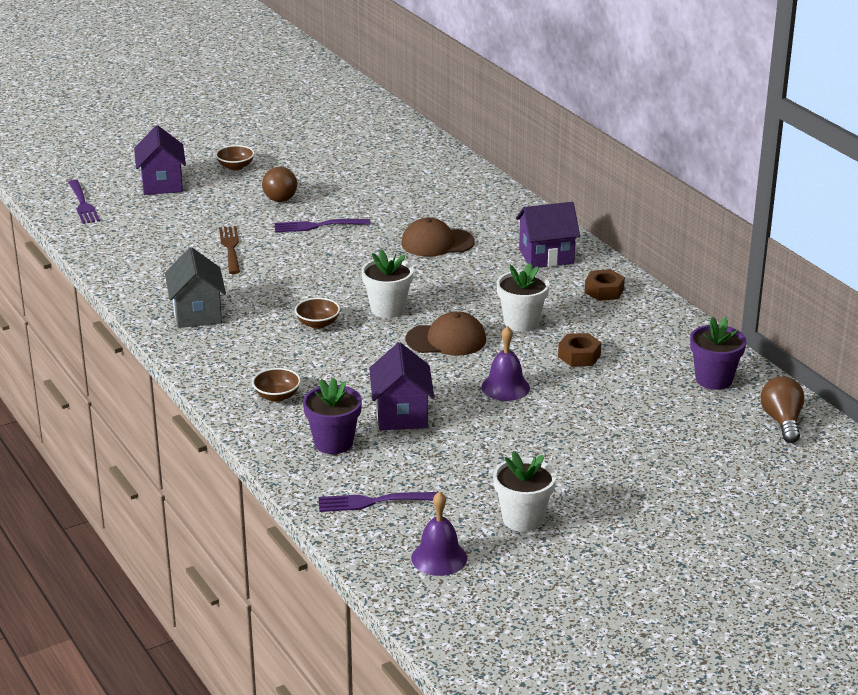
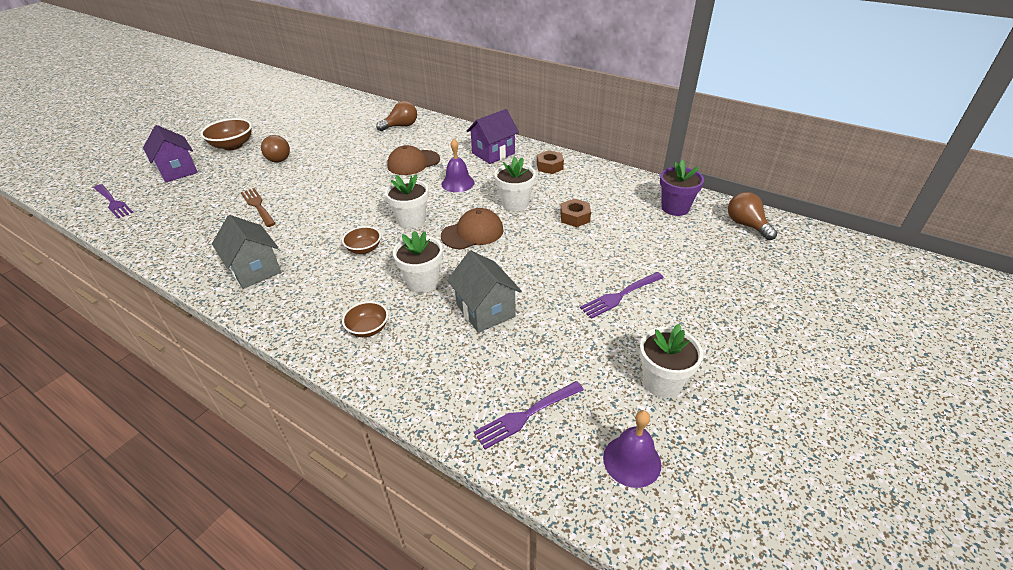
camera: 25 degrees left, 10 degrees up
(235, 167) = (232, 145): brown bowl -> brown bowl, size x1.64
(318, 226) = (319, 172): purple fork -> purple fork (620, 295)
(333, 443) = (447, 361): purple flower pot -> none
(357, 372) = (423, 282): none -> white flower pot
(401, 414) = (485, 310): purple house -> grey house
(455, 190) = (401, 126): none -> brown light bulb
(505, 387) = (545, 259): purple bell -> purple bell (458, 183)

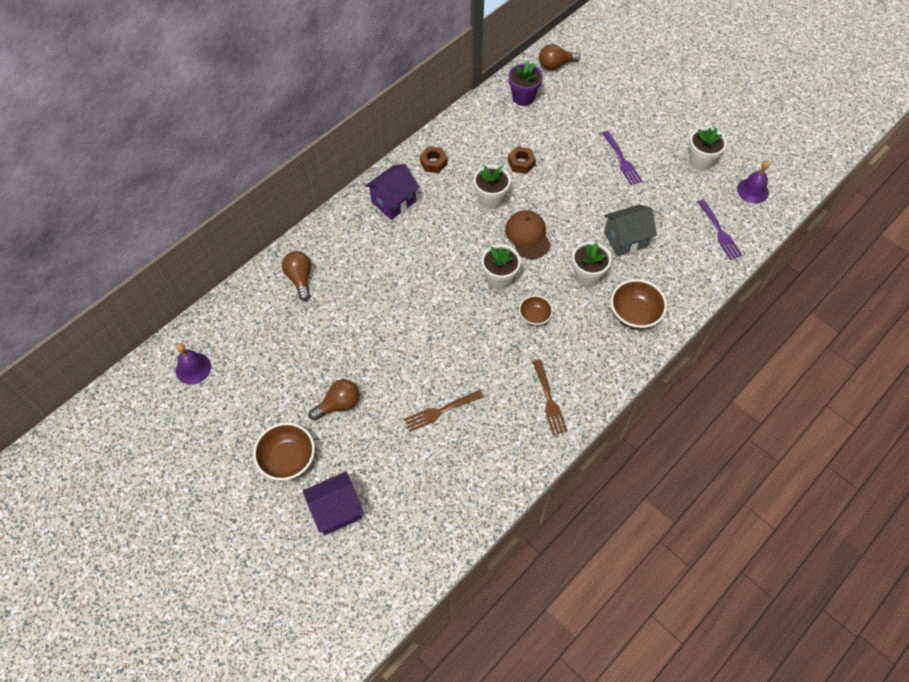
camera: 80 degrees left, 20 degrees up
(112, 202) = (392, 567): purple fork -> none
(255, 270) = (549, 399): grey house -> brown fork
(368, 329) = (634, 313): brown bowl -> brown bowl, size x1.64
(413, 163) = (391, 271): brown cap -> none
(458, 183) = (443, 237): purple bell -> purple bell (193, 368)
(493, 153) = (393, 202): purple house -> purple house turned 75 degrees clockwise

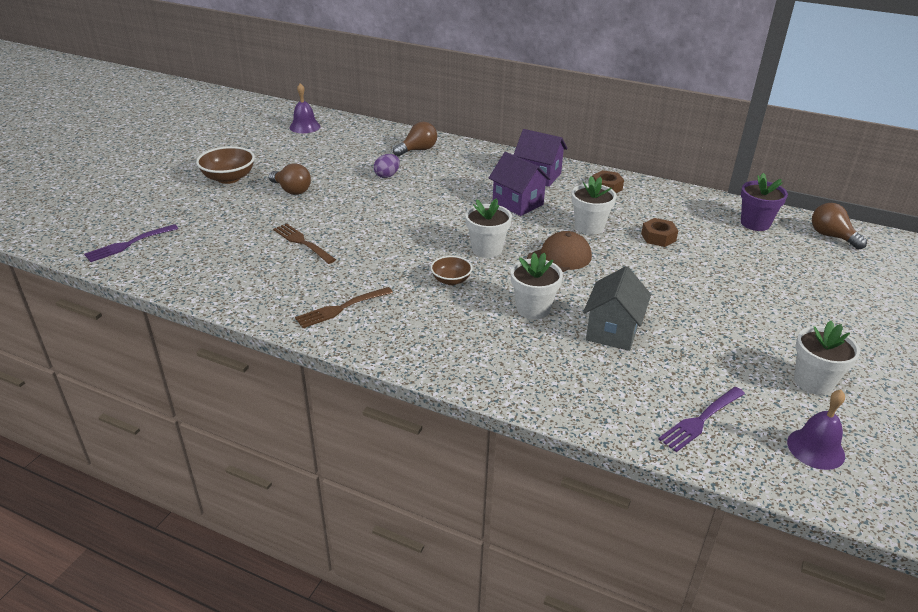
camera: 70 degrees right, 25 degrees down
(336, 510) = (180, 209): purple house -> purple house (517, 203)
(342, 317) = (387, 175): none -> purple egg
(621, 160) = (739, 308): purple fork -> purple fork (129, 244)
(625, 239) = (612, 331): grey house -> grey house turned 60 degrees clockwise
(634, 313) = (501, 356): brown bowl -> none

